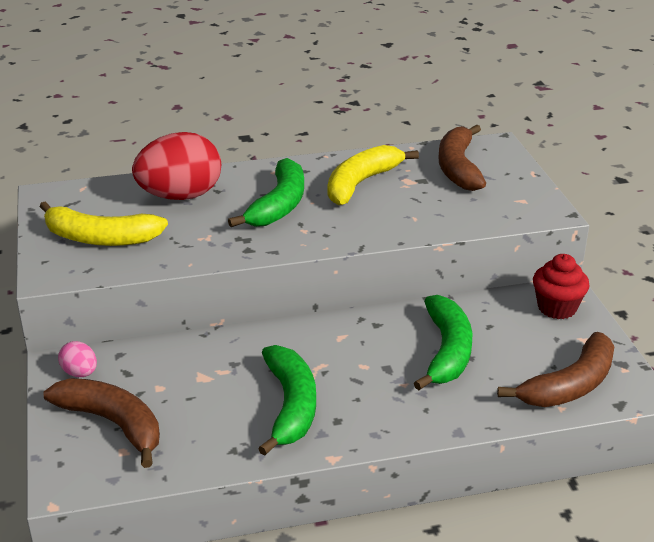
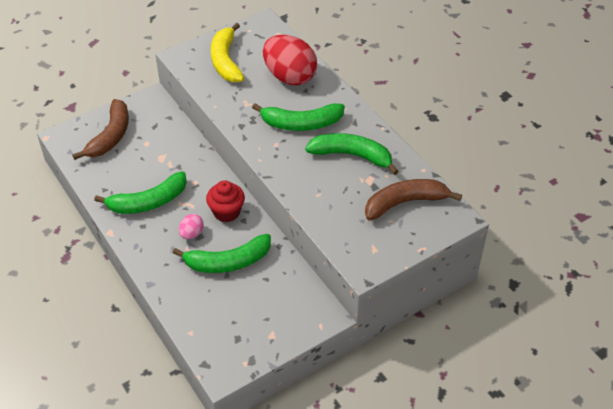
camera: 70 degrees right, 15 degrees up
(80, 373) = (147, 108): pink egg -> pink egg (191, 233)
(362, 183) = (352, 156): yellow banana -> green banana
(557, 308) = (304, 313): red cupcake -> red cupcake (226, 212)
(569, 385) = (215, 333): brown banana -> none

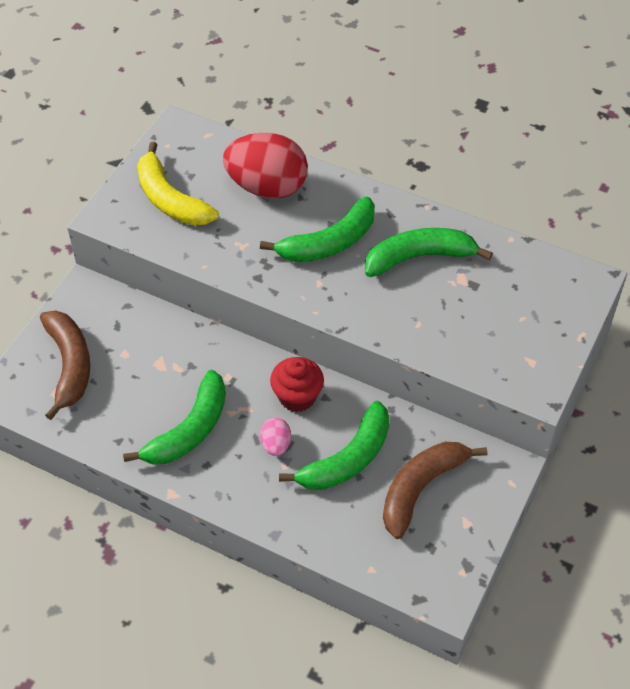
camera: 30 degrees left, 5 degrees up
(405, 203) = (522, 288): brown banana -> brown banana (421, 488)

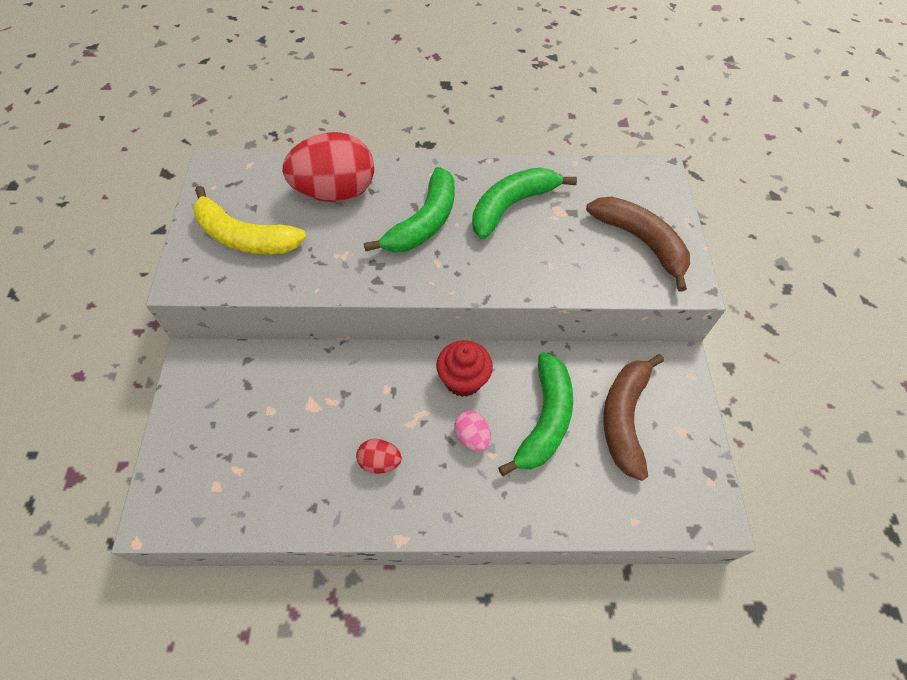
camera: 30 degrees left, 5 degrees up
(69, 366) = (217, 449): brown banana -> brown banana (641, 242)
(189, 430) = (379, 462): green banana -> red egg

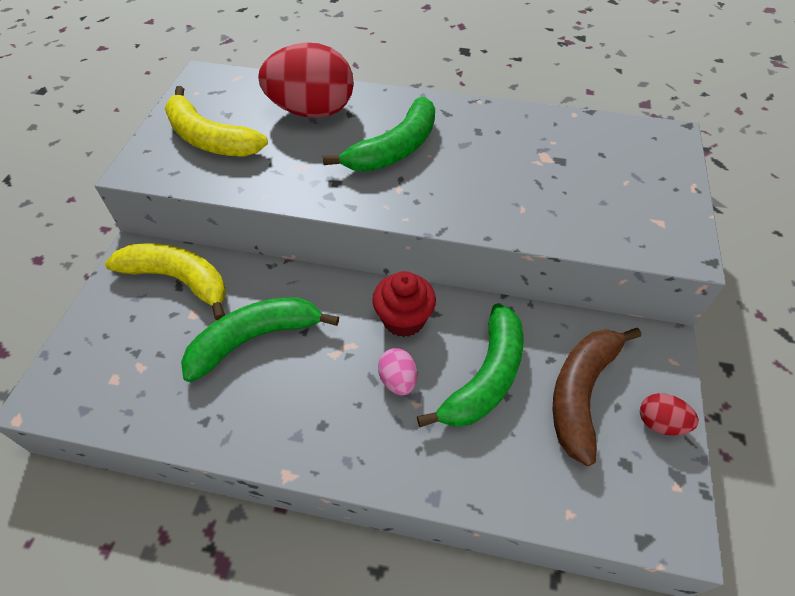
camera: 15 degrees right, 5 degrees down
(246, 379) = (179, 280): none -> yellow banana
(379, 462) = (289, 387): red egg -> red egg (660, 423)
(512, 206) = (494, 146): green banana -> green banana (255, 339)
(641, 242) = (634, 200): brown banana -> none

